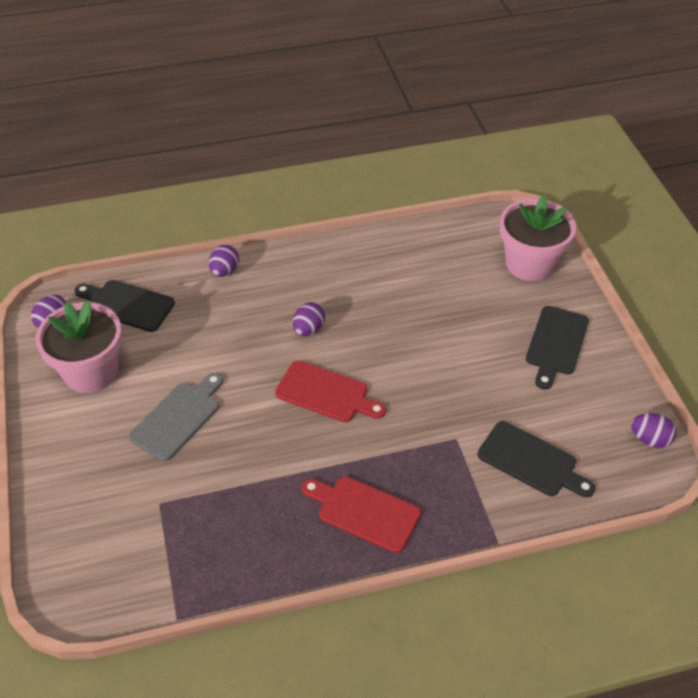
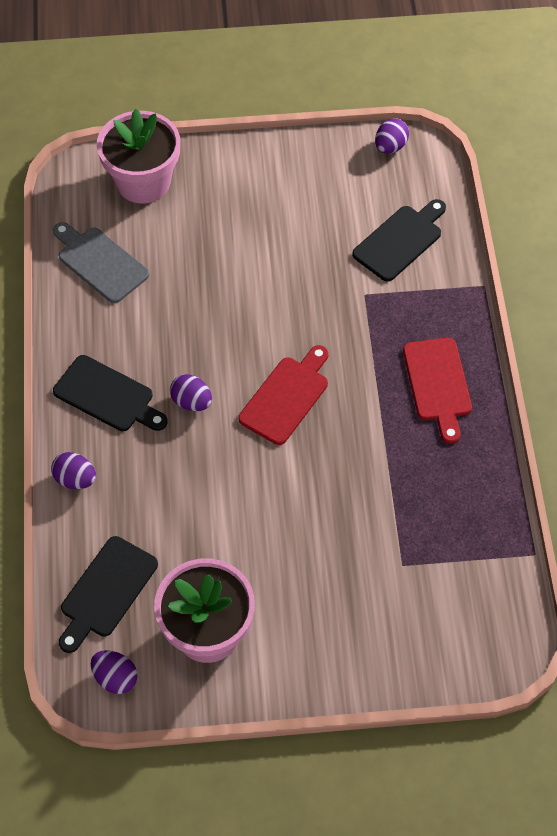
camera: 80 degrees left, 10 degrees up
(178, 418) = (294, 542): grey cutting board -> grey cutting board (100, 262)
(364, 512) = (438, 384): red cutting board -> red cutting board turned 45 degrees counterclockwise
(556, 343) = (261, 187): black cutting board -> black cutting board (107, 396)

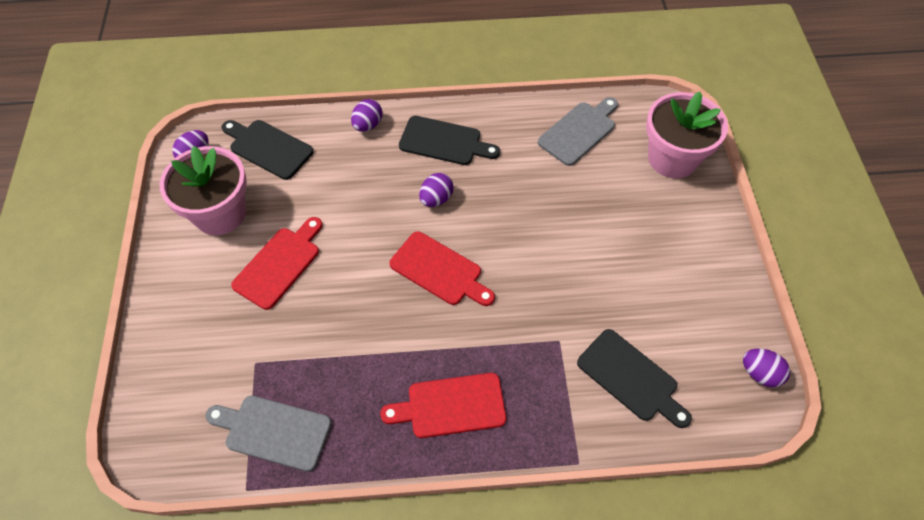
camera: 90 degrees right, 0 degrees up
(107, 396) = (444, 142): black cutting board -> black cutting board turned 105 degrees counterclockwise
(280, 556) = (279, 264): none -> red cutting board
(475, 537) = (273, 431): none -> grey cutting board

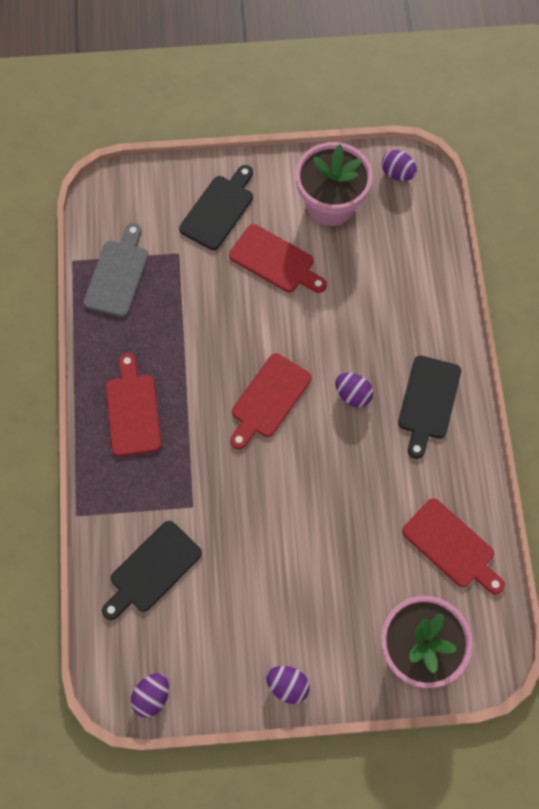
camera: 90 degrees right, 10 degrees up
(268, 148) = (411, 235): black cutting board -> black cutting board (219, 209)
(368, 125) = (446, 325): purple egg -> purple egg (287, 685)
(579, 131) = (451, 546): grey cutting board -> red cutting board

